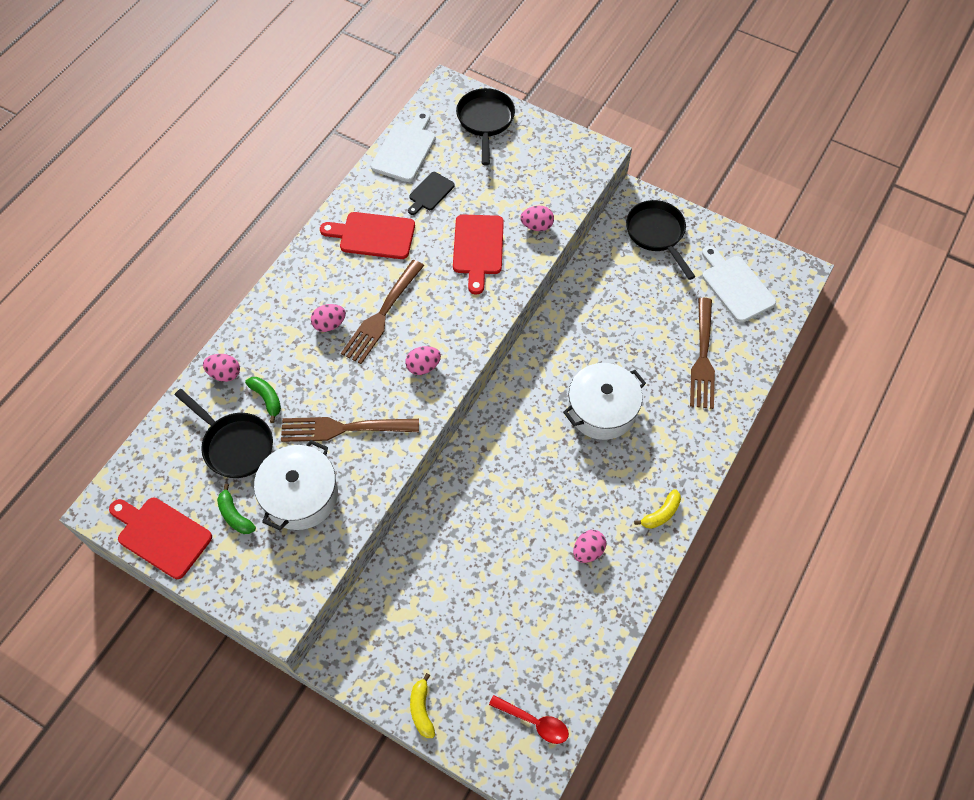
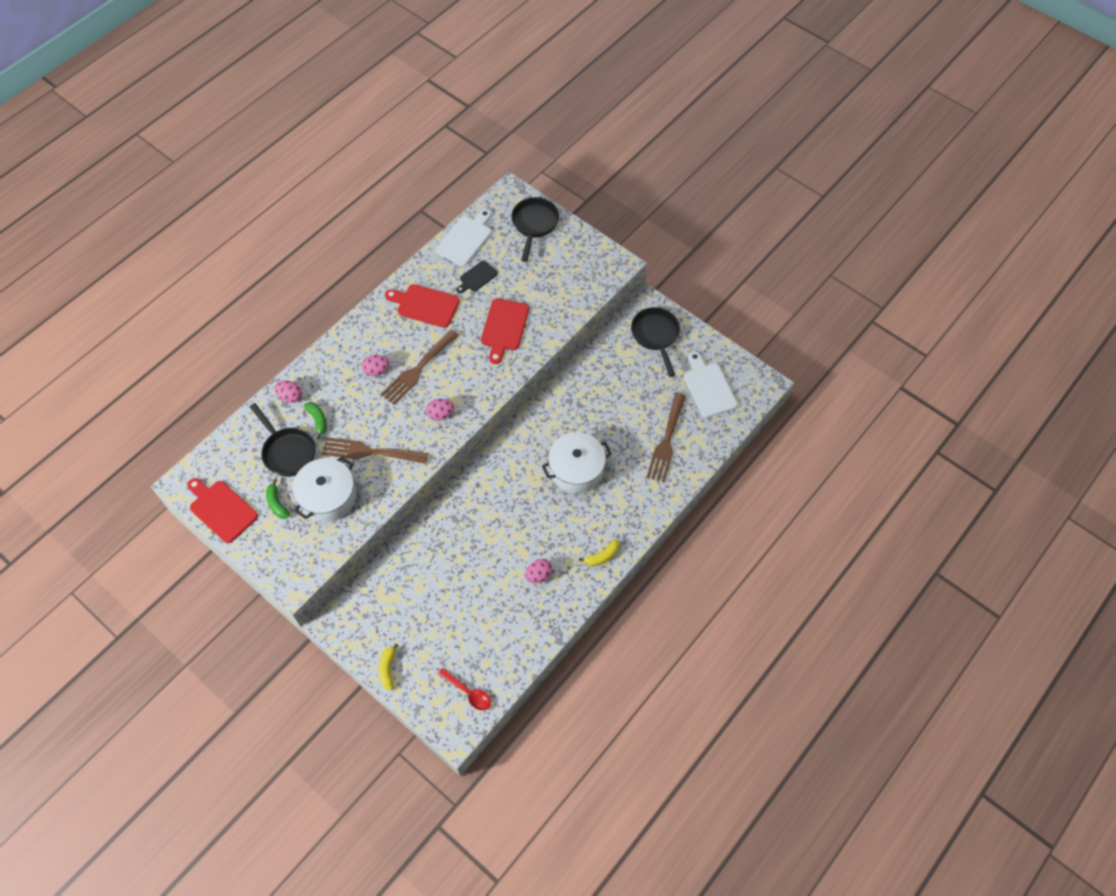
camera: 10 degrees right, 0 degrees up
(537, 226) = (554, 316): pink egg -> none

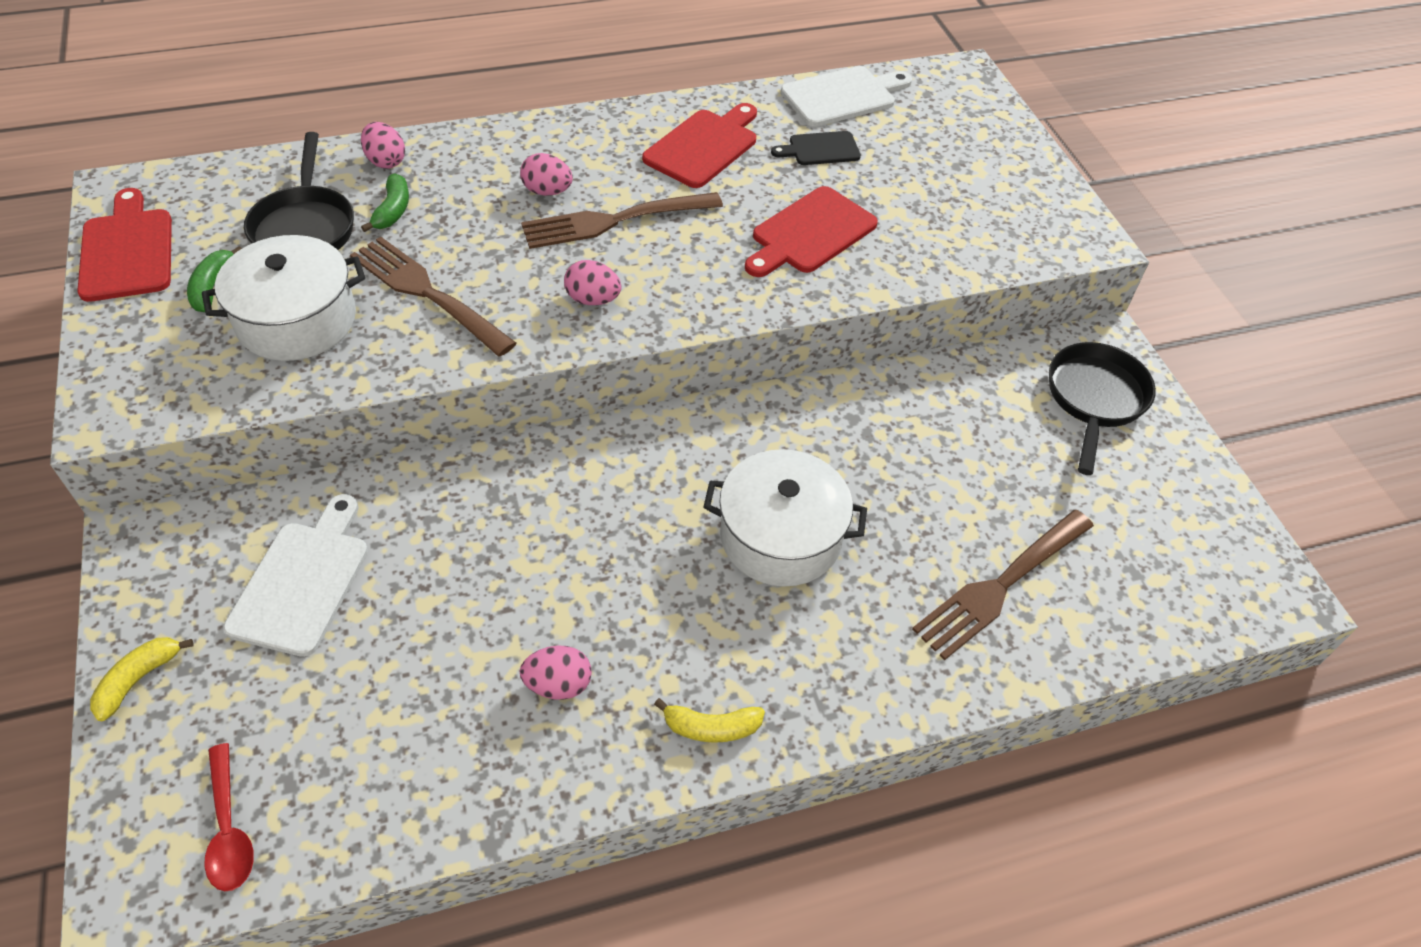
camera: 30 degrees right, 10 degrees down
(425, 305) = (703, 146): red cutting board -> red cutting board turned 75 degrees clockwise
(534, 224) = (974, 126): black pan -> none
(708, 387) = (1152, 538): white cutting board -> white cutting board (302, 581)

